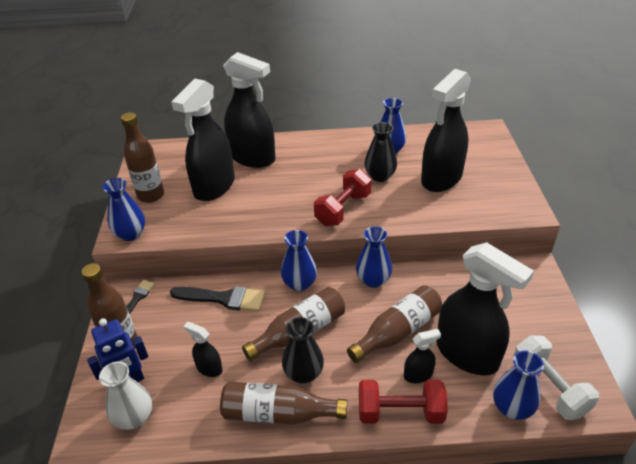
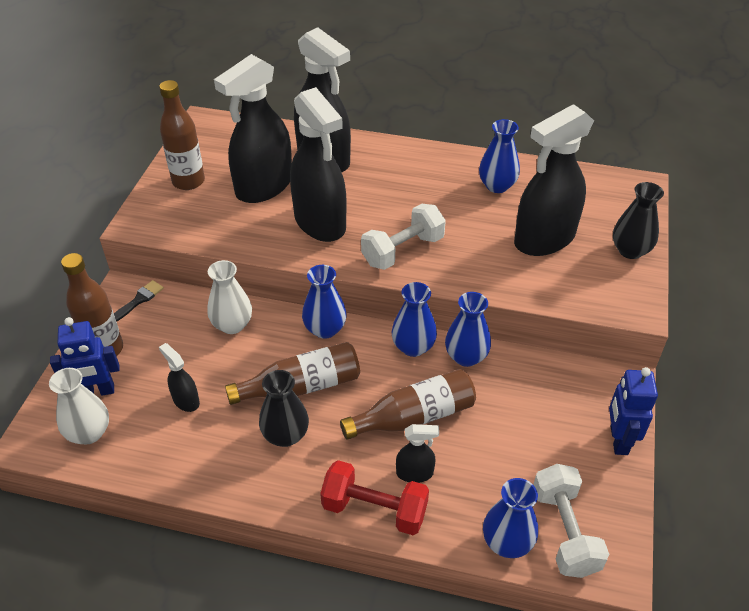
camera: 15 degrees right, 5 degrees up
(131, 234) = (149, 224): blue vase -> blue vase (466, 356)
(223, 298) = (232, 325): black brush -> white vase
(278, 414) = (239, 472): brown bottle -> none
(343, 209) = (403, 251): red dumbbell -> white dumbbell
(380, 176) = (468, 218): black vase -> black vase (630, 250)
(467, 354) = (484, 465): black spray bottle -> black spray bottle (320, 223)
(552, 309) = (618, 440): none -> blue robot

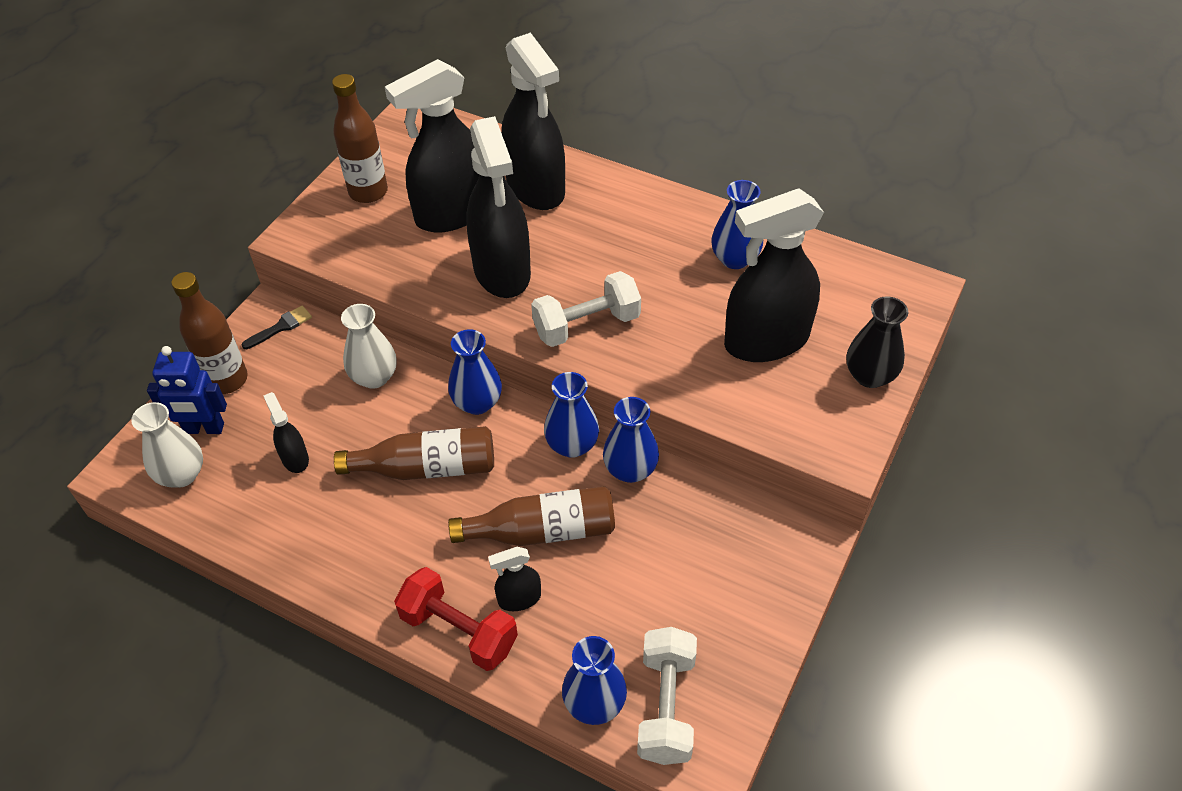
camera: 15 degrees right, 5 degrees up
(285, 435) = (390, 522): black vase -> none
(415, 473) = (519, 598): black spray bottle -> black spray bottle turned 150 degrees clockwise
(618, 440) = (774, 612): blue robot -> none

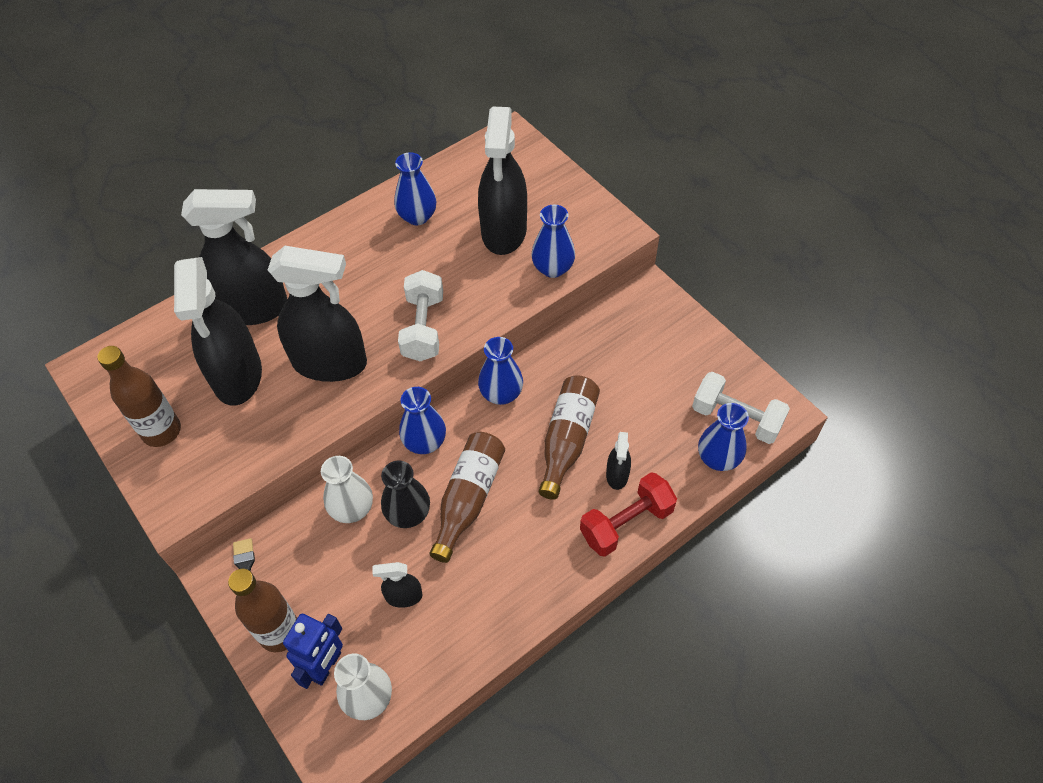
camera: 65 degrees left, 5 degrees up
(630, 469) = (542, 366): blue vase -> blue vase (553, 268)
(870, 376) = (566, 192): black vase -> black vase (408, 514)

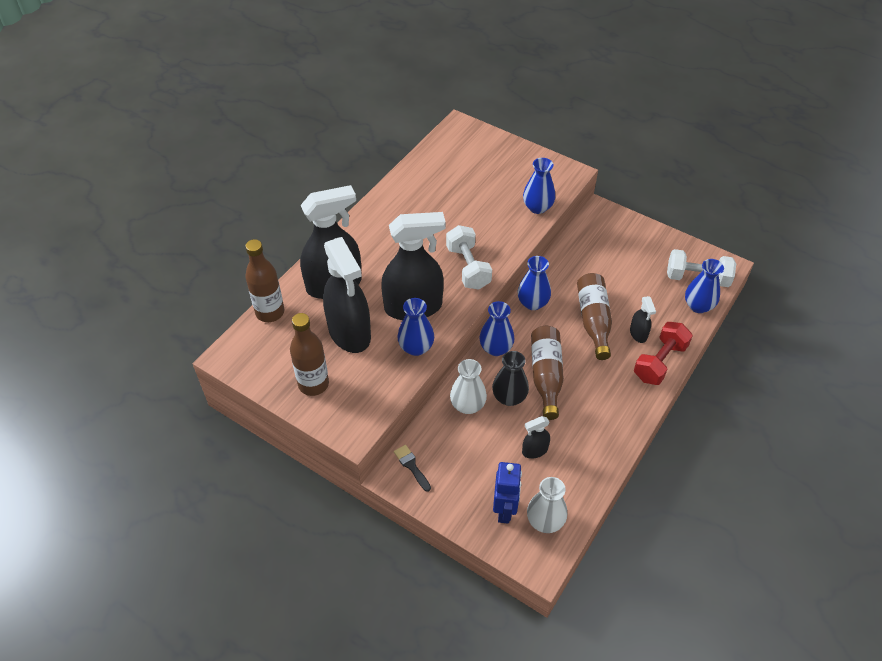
camera: 20 degrees left, 5 degrees down
(279, 632) = (459, 499): brown bottle -> brown bottle (270, 312)
(417, 216) = (422, 195): blue vase -> blue vase (416, 347)
(504, 231) = (490, 191): black spray bottle -> none

